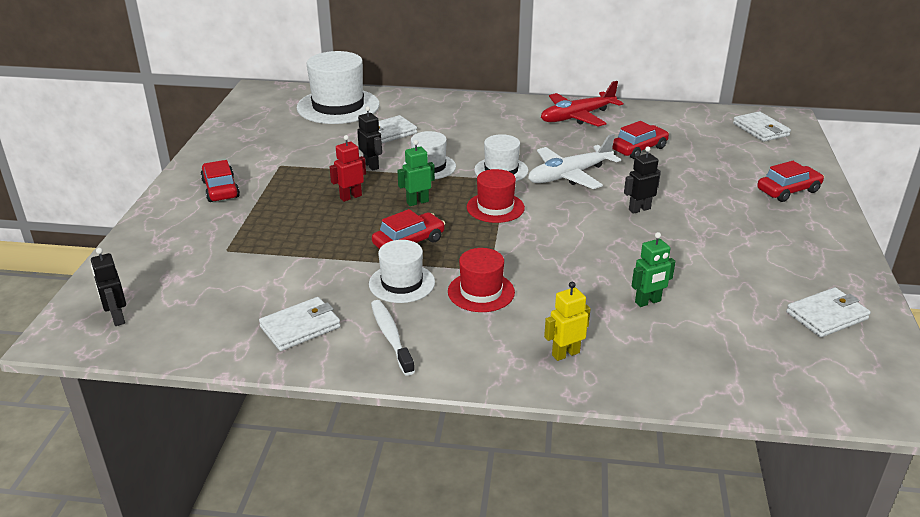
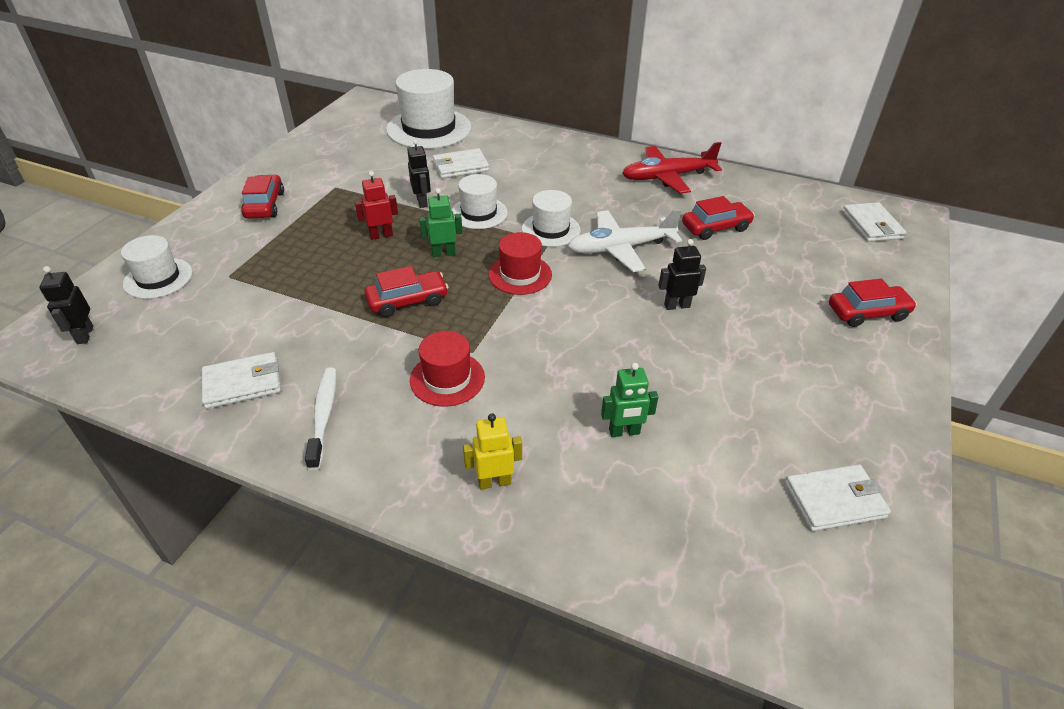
camera: 15 degrees right, 10 degrees up
(402, 283) = (372, 350): white hat -> white hat (158, 278)

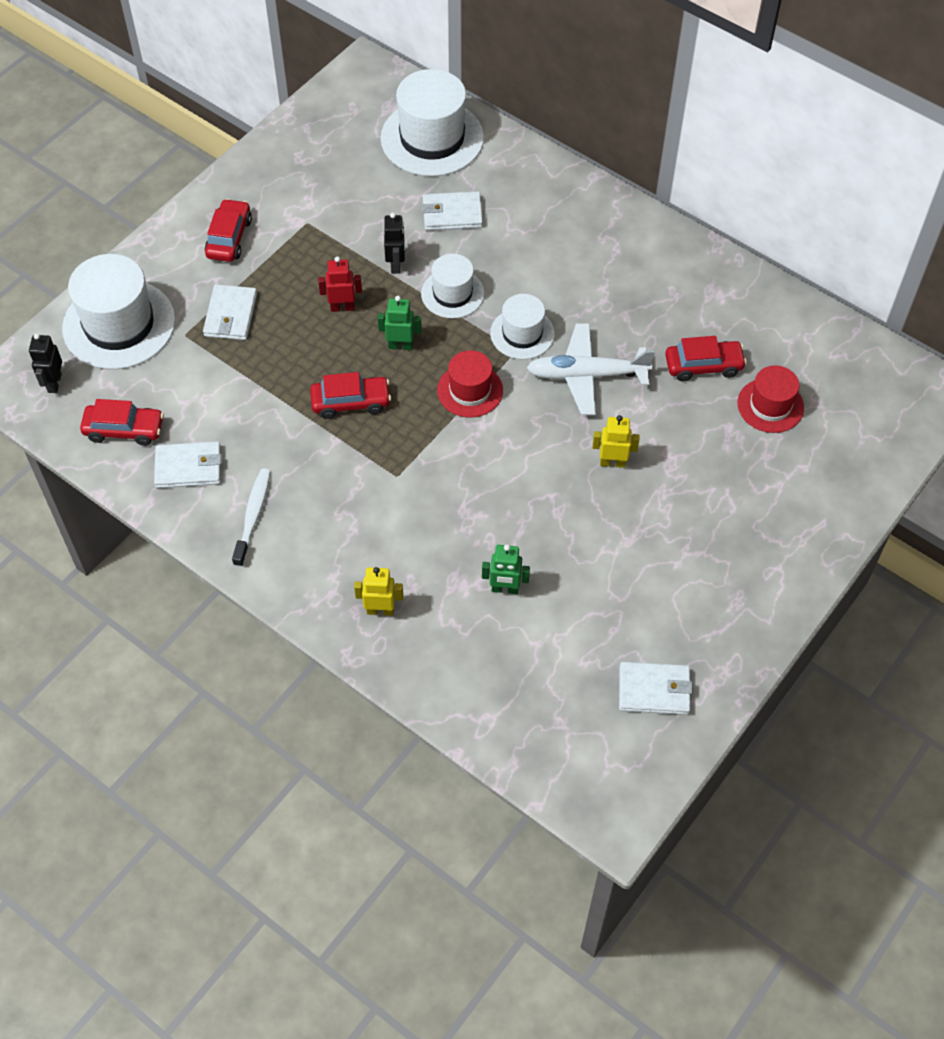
camera: 15 degrees right, 15 degrees up
(158, 278) = (119, 324): white hat -> white hat, size x1.75
(447, 378) = (367, 501): red hat -> red hat (770, 405)
(667, 177) = (685, 276): red plane -> none
(677, 305) = (612, 462): black robot -> yellow robot
(867, 313) = (802, 511): red car -> red car (124, 429)
(872, 225) = (883, 397): white wallet -> white wallet (231, 315)

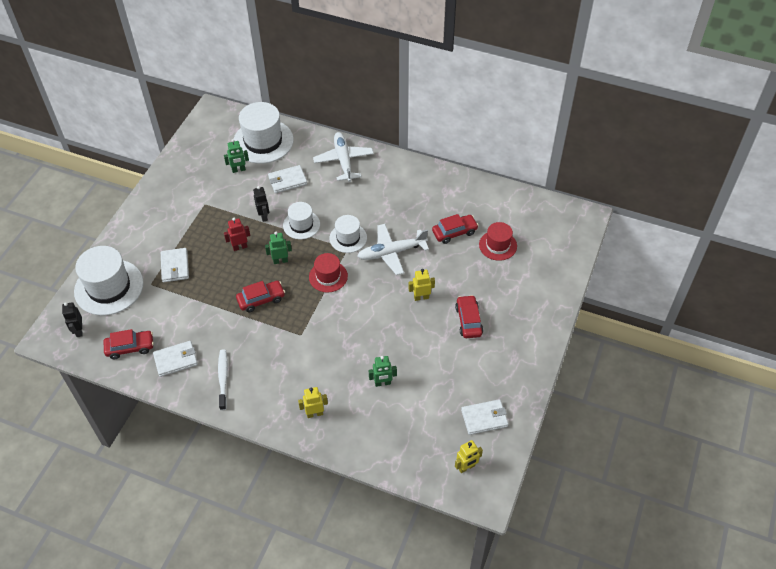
camera: 15 degrees left, 5 degrees down
(229, 238) = (161, 223): red car -> red car (468, 321)
(378, 178) = (238, 170): none -> green robot
(555, 201) = (343, 161): none -> white plane
(599, 763) = (466, 467): none -> yellow robot

